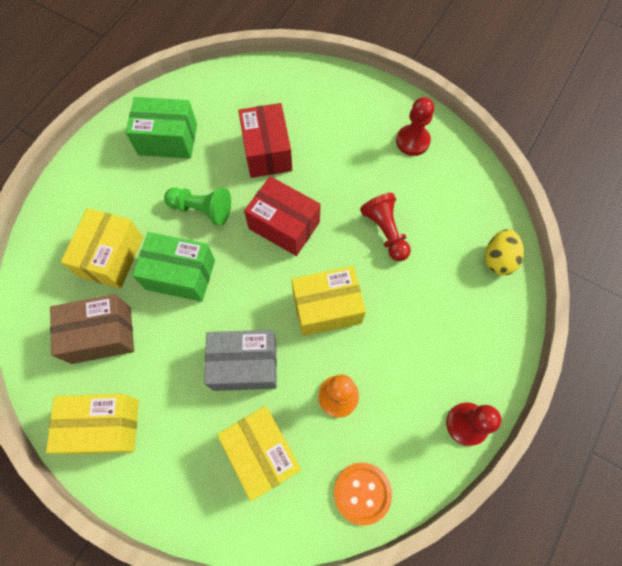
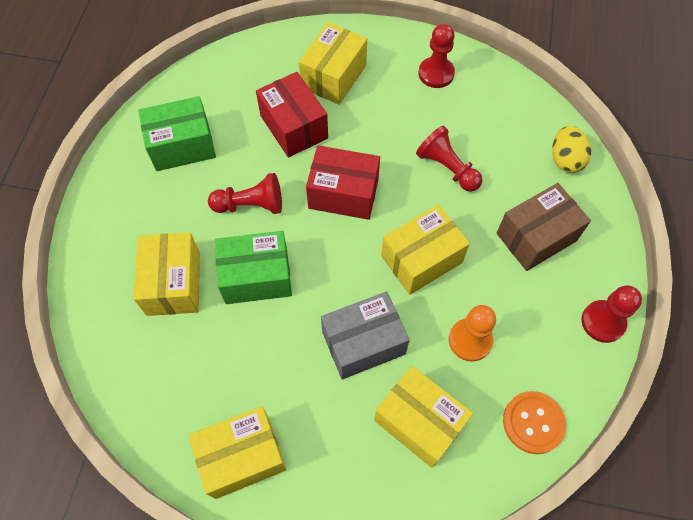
camera: 20 degrees left, 5 degrees down
(101, 335) = (198, 366): brown box -> brown box (536, 237)
(202, 209) = (251, 205): green pawn -> red pawn
(320, 116) = (333, 76): none -> yellow box

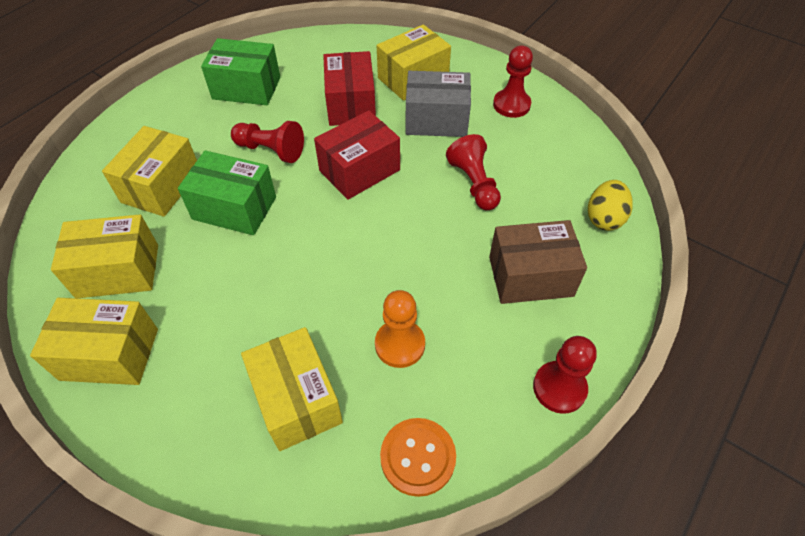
camera: 25 degrees right, 10 degrees down
(343, 194) = (359, 170): red box -> red box turned 75 degrees counterclockwise
(363, 343) = (291, 302): grey box -> grey box (436, 120)
(421, 259) = (397, 251): yellow box -> yellow box (118, 271)

